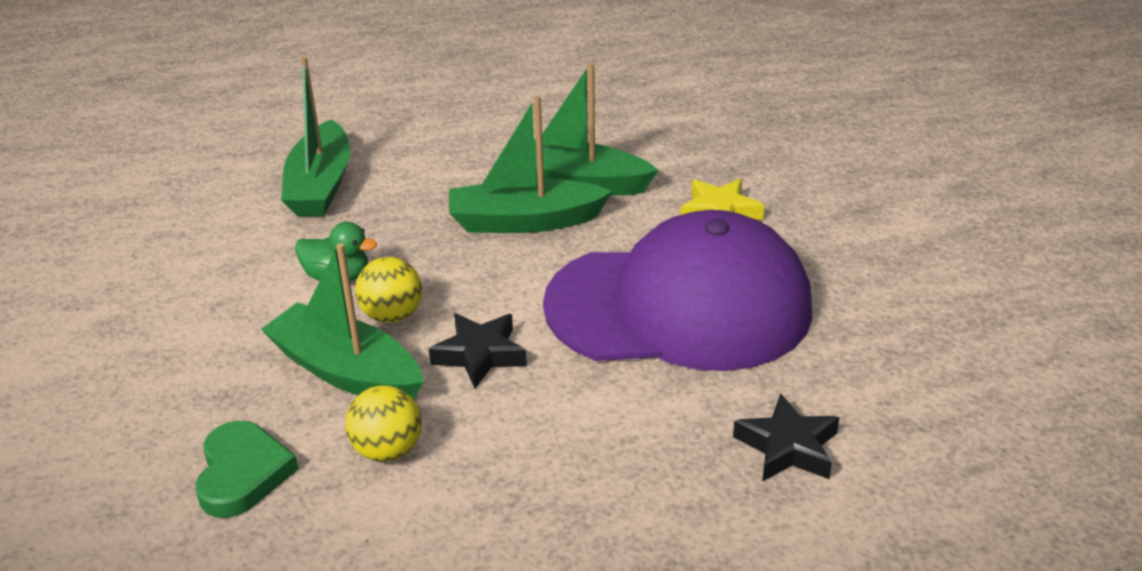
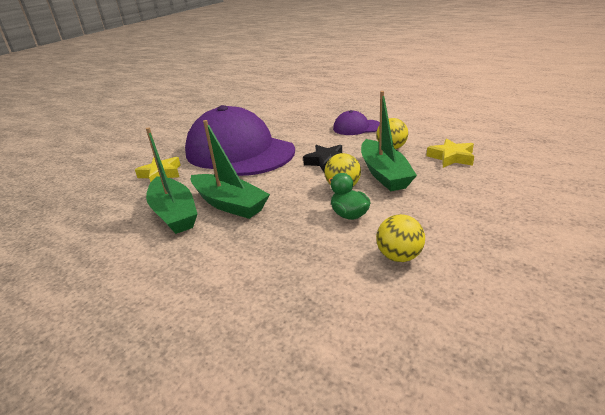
camera: 135 degrees left, 5 degrees down
(231, 255) = (399, 256): none -> yellow ball
(242, 473) = (451, 157): green heart -> yellow star
(320, 185) = (295, 287): green boat -> none
(535, 494) = (357, 127): none -> purple cap
(787, 447) = (278, 117): black star -> none

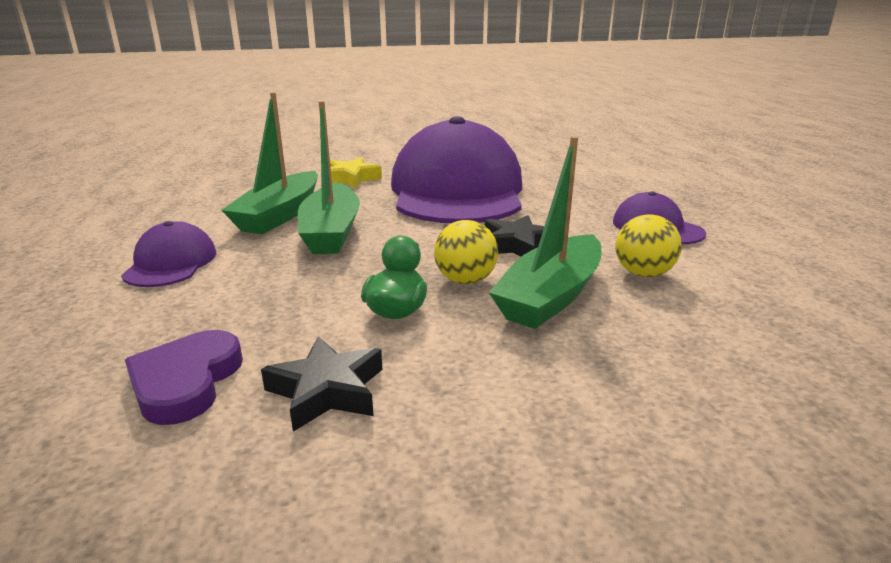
camera: 45 degrees right, 5 degrees down
(181, 272) = (171, 263): none -> purple cap
(344, 298) = (186, 381): none -> purple heart
(399, 256) = (327, 391): yellow ball -> black star
(451, 157) = (711, 336): yellow star -> none

